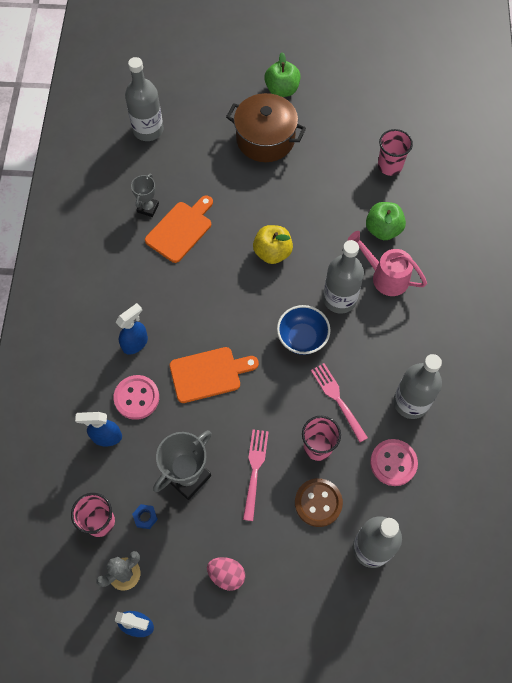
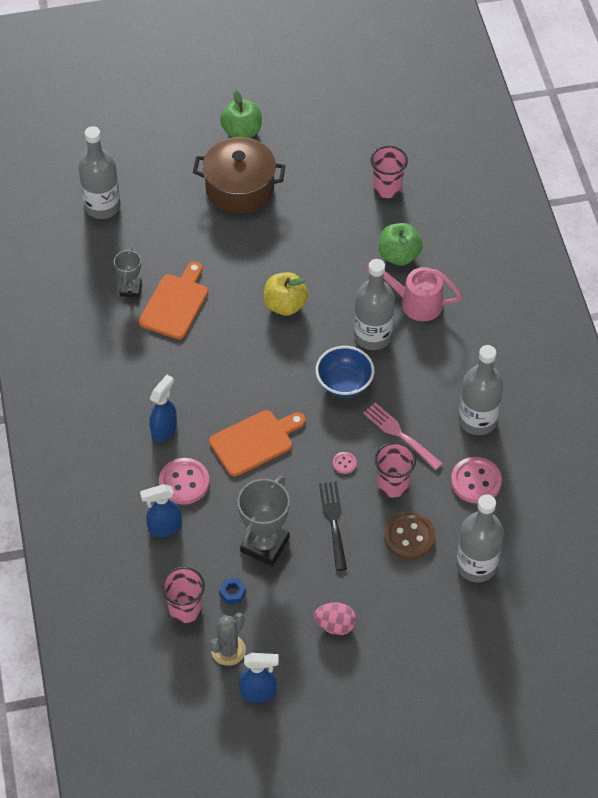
camera: 15 degrees left, 10 degrees down
(255, 470) = (333, 522): pink fork -> black fork
(280, 415) = (344, 463): none -> pink button

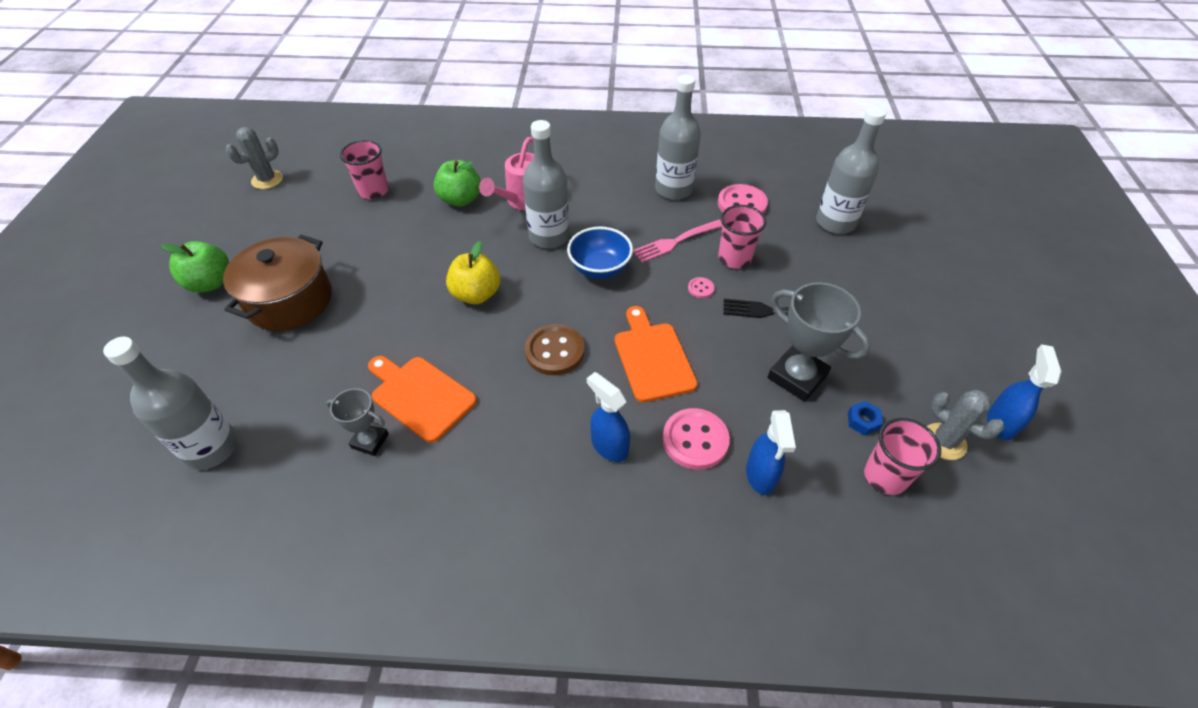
camera: 75 degrees left, 5 degrees down
(335, 625) = (905, 336): pink egg -> none
(373, 107) = (267, 180): none -> grey cactus
(409, 537) = (799, 259): brown button -> brown button (555, 351)

